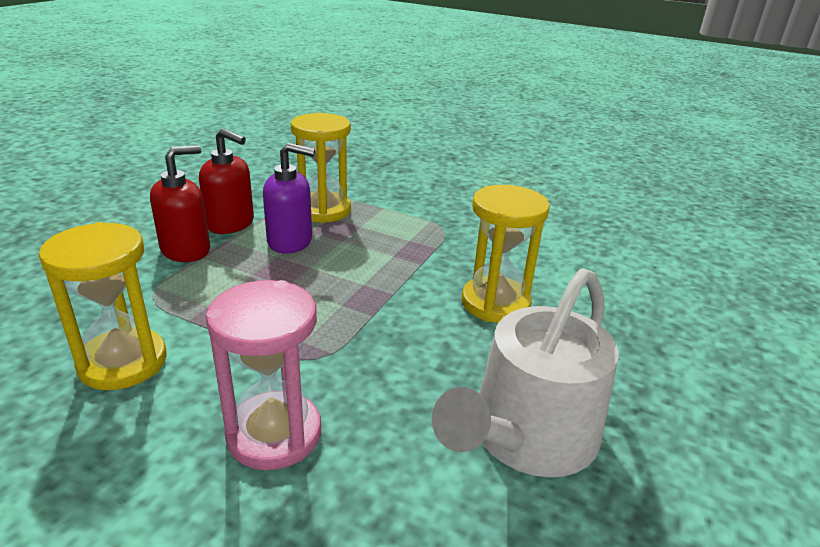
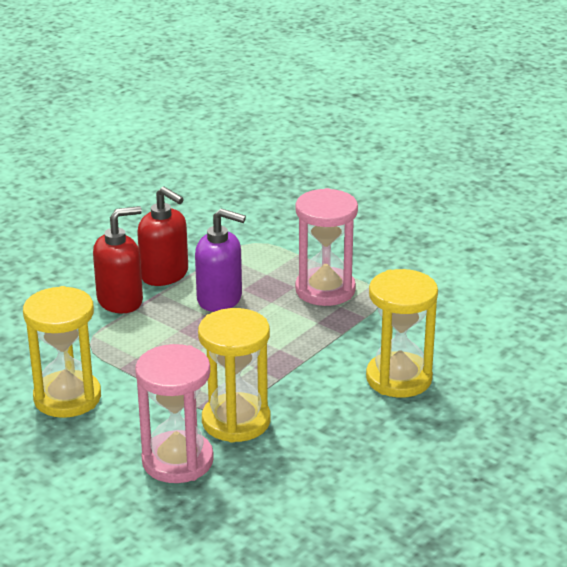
camera: 15 degrees right, 0 degrees up
(323, 210) = (261, 264): yellow hourglass -> yellow hourglass (236, 421)
(390, 227) = (325, 290): none -> pink hourglass
(527, 437) = (372, 486): white watering can -> none

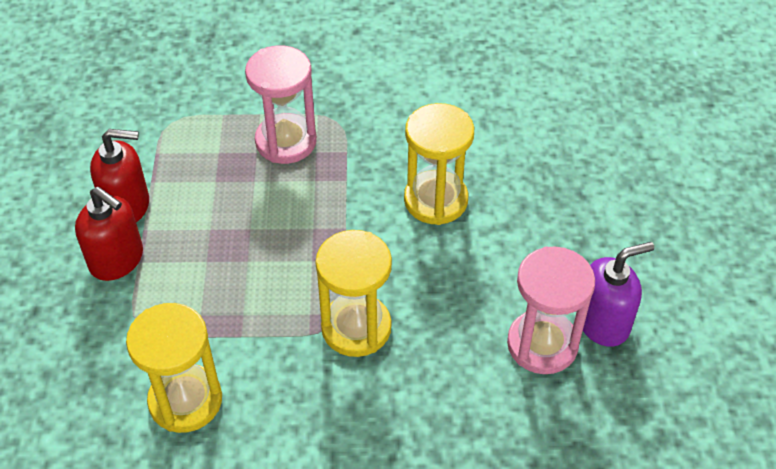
camera: 40 degrees left, 20 degrees up
(120, 301) = (117, 260): red soap dispenser -> red soap dispenser turned 105 degrees clockwise
(177, 461) = (352, 402): pink hourglass -> pink hourglass (542, 344)
(220, 299) = (206, 204): purple soap dispenser -> purple soap dispenser (603, 322)

